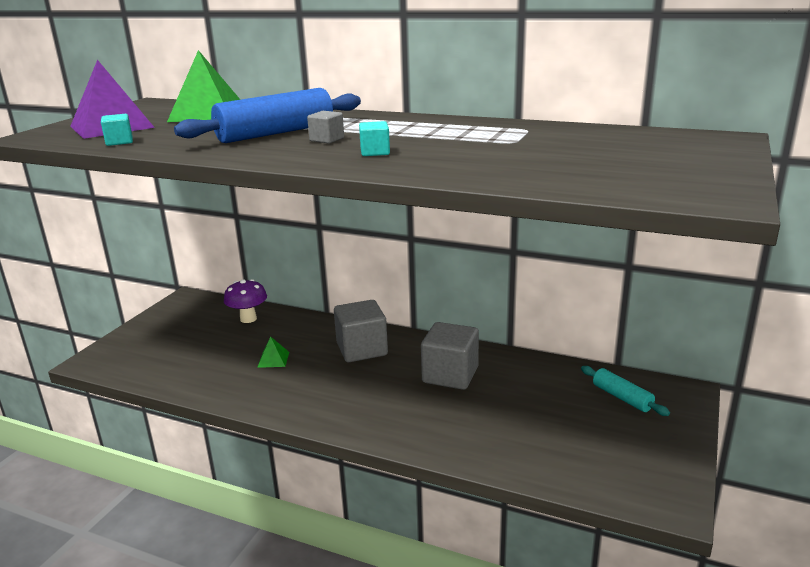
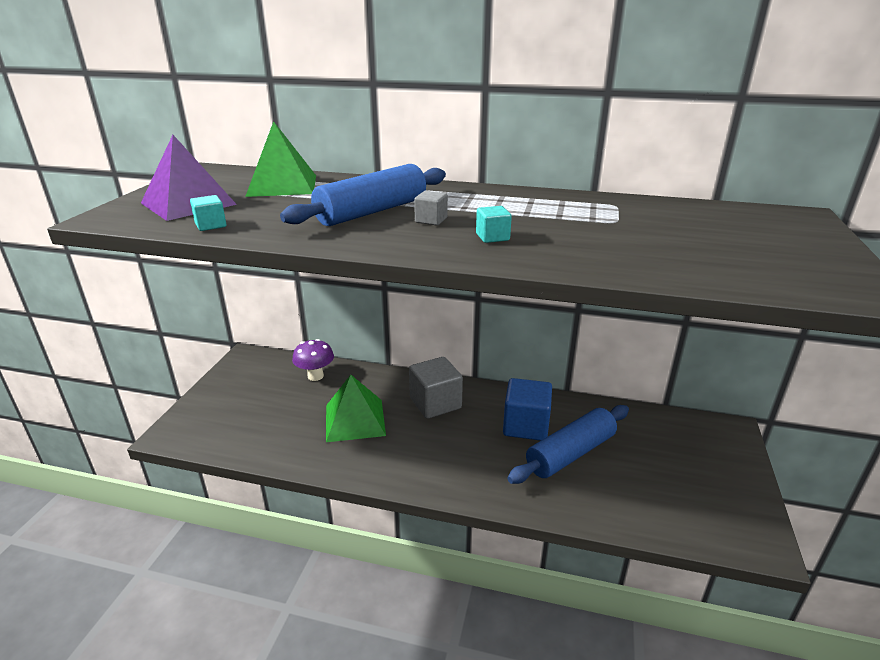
camera: 10 degrees left, 5 degrees up
(273, 359) = (355, 420): green pyramid -> green pyramid, size x2.18
(450, 375) = (525, 426): grey cube -> blue cube
(488, 403) = (570, 453): none -> blue rolling pin
(622, 397) = (682, 439): turquoise rolling pin -> none

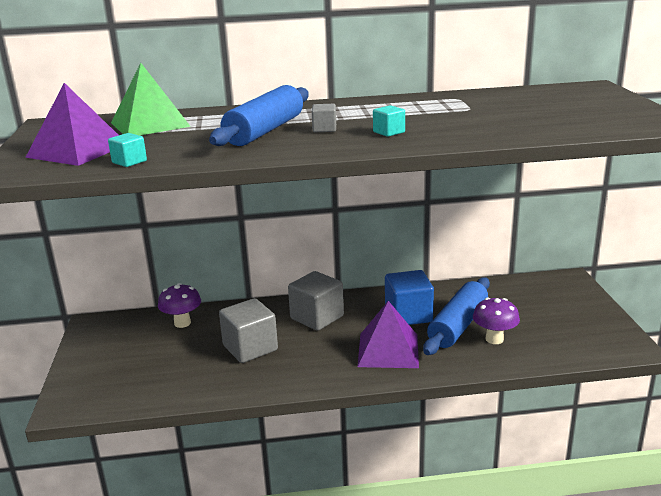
camera: 20 degrees left, 5 degrees down
(355, 420) = (250, 348): green pyramid -> grey cube
(481, 462) = (388, 350): none -> purple pyramid
(601, 482) = (494, 339): none -> purple mushroom

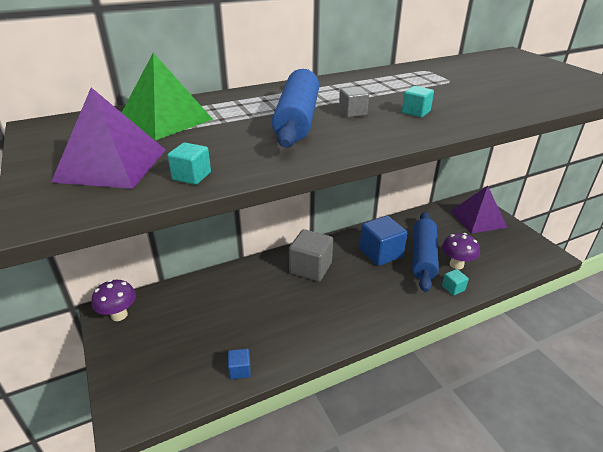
camera: 20 degrees left, 10 degrees up
(182, 323) = (195, 295): purple mushroom -> purple mushroom (119, 315)
(187, 390) = (240, 370): none -> blue cube
(250, 348) = (272, 310): grey cube -> none
(388, 350) = (386, 290): purple pyramid -> purple pyramid (478, 219)
(471, 361) = (453, 288): none -> turquoise cube

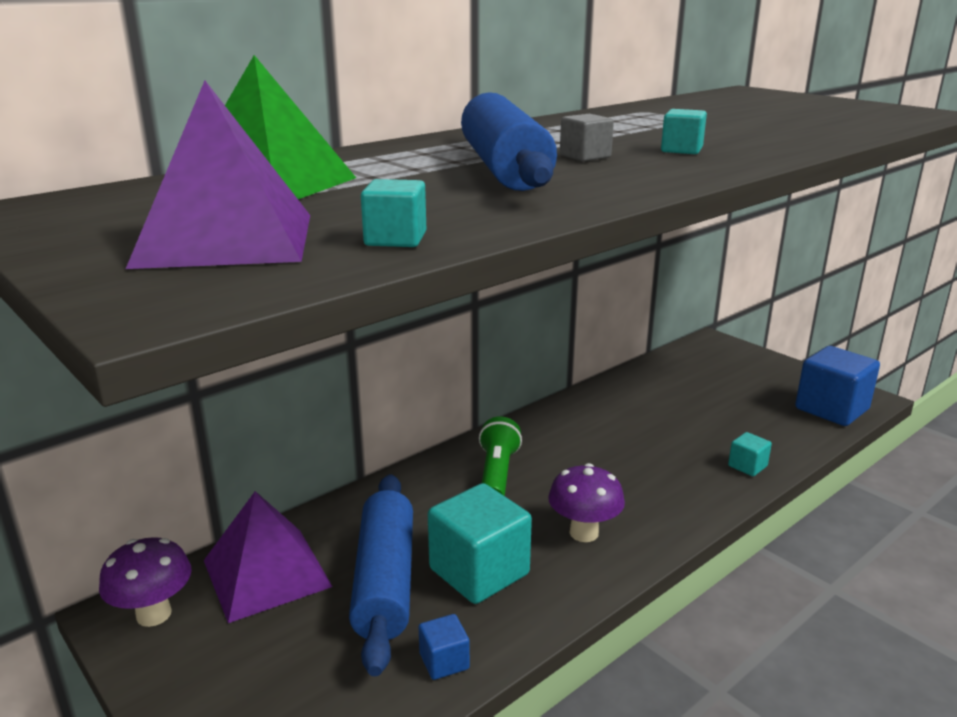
camera: 15 degrees left, 10 degrees down
(277, 324) = (479, 571): none -> turquoise cube
(310, 268) = (497, 474): grey cube -> green flashlight
(381, 253) = (606, 434): blue cube -> blue cube (831, 409)
(423, 257) = (677, 429): blue rolling pin -> blue rolling pin (385, 581)
(456, 264) = (734, 432): purple mushroom -> purple mushroom (584, 533)
(478, 219) = (733, 364): purple pyramid -> purple pyramid (266, 573)

